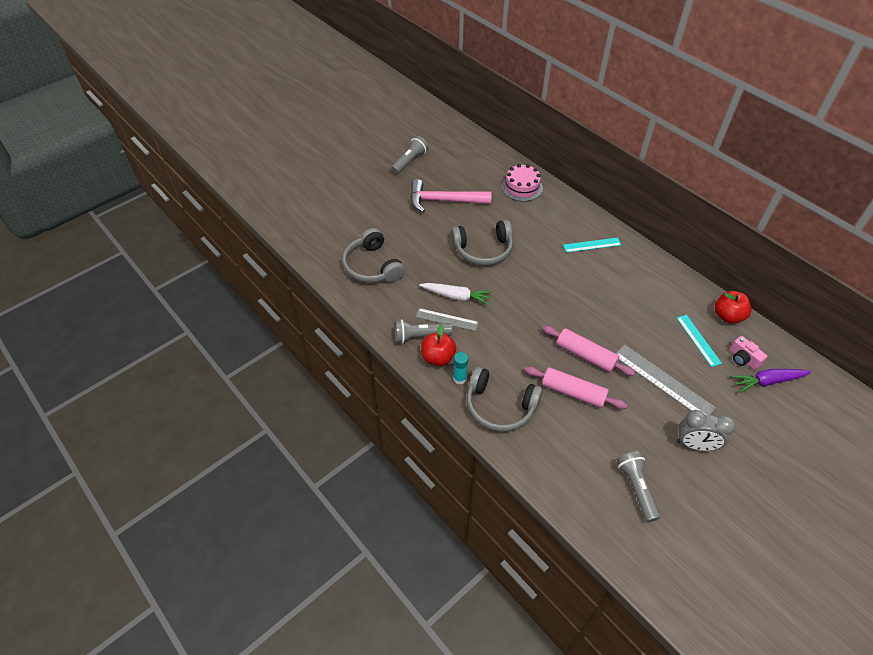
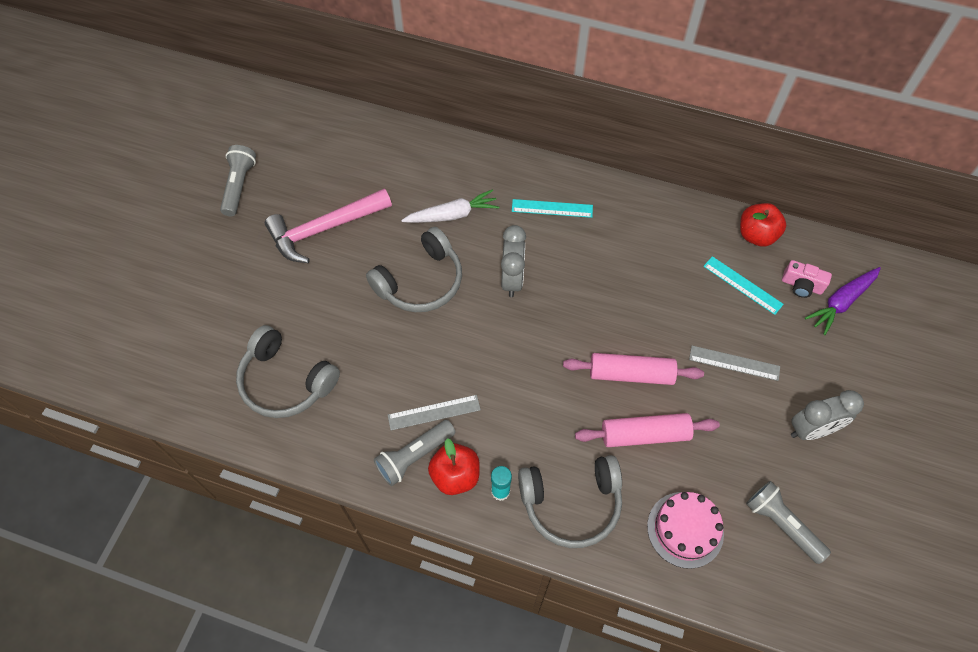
camera: 30 degrees left, 10 degrees up
(457, 296) = (427, 371): white carrot -> white carrot (453, 215)
(522, 187) = (416, 160): pink cake -> pink cake (685, 529)
(541, 272) = (512, 279): none -> grey clock
(592, 245) = (552, 208): turquoise ruler -> turquoise ruler turned 45 degrees clockwise
(662, 381) = (734, 363): grey ruler -> grey ruler, size x0.63

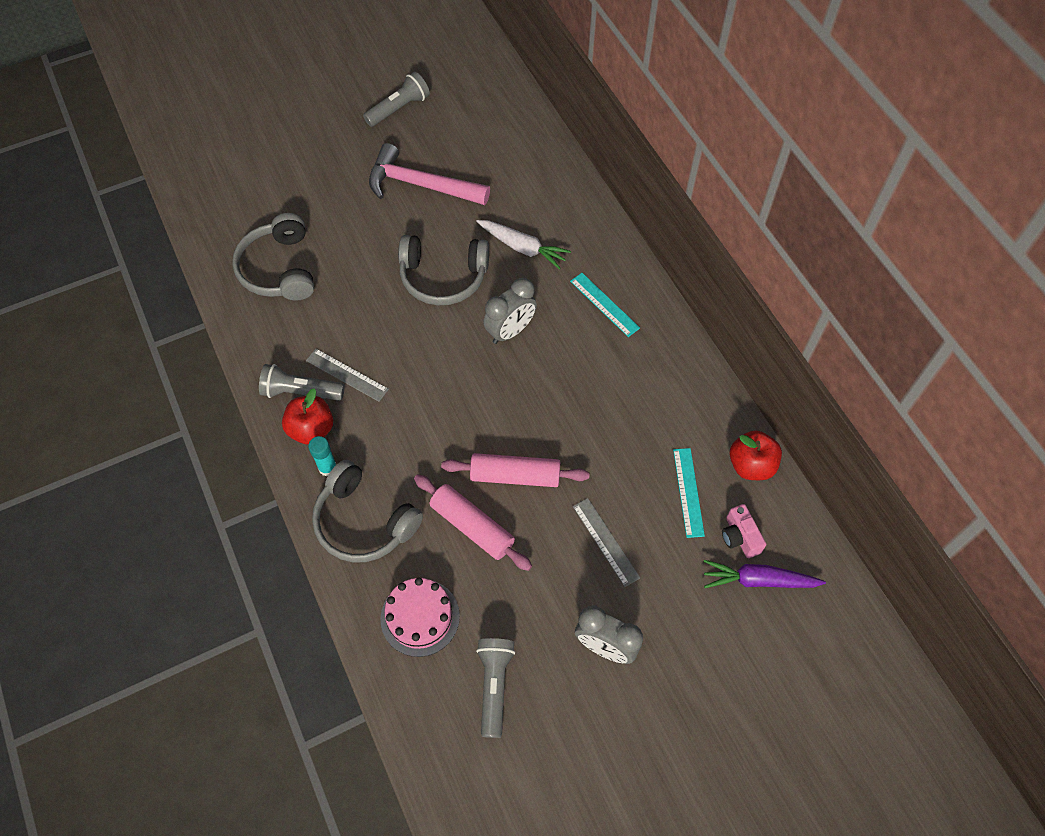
camera: 45 degrees right, 0 degrees up
(631, 374) = (515, 475): pink rolling pin -> pink rolling pin turned 45 degrees counterclockwise

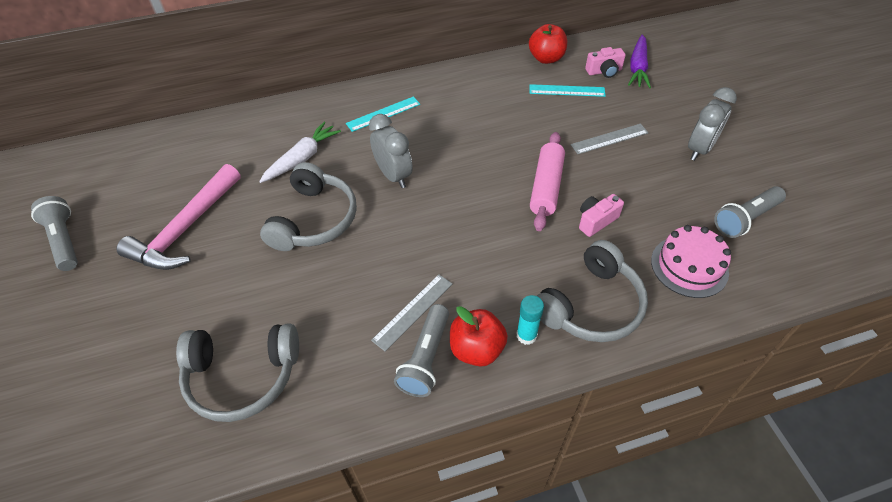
camera: 80 degrees left, 10 degrees down
(472, 526) = (596, 221): pink rolling pin -> pink camera
(494, 686) = (745, 219): grey flashlight -> grey flashlight turned 45 degrees counterclockwise

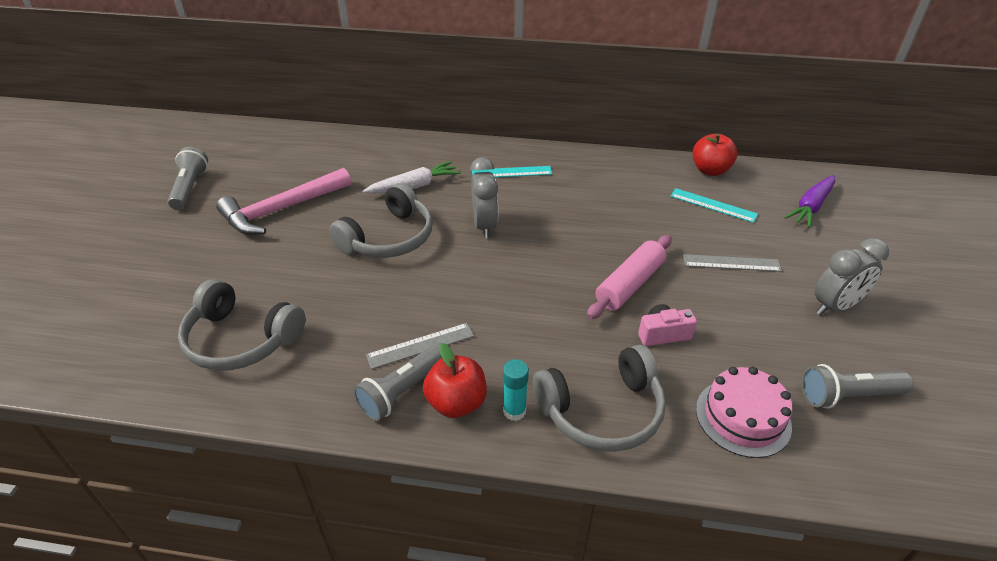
camera: 25 degrees right, 10 degrees down
(604, 71) = (768, 199): pink camera -> none

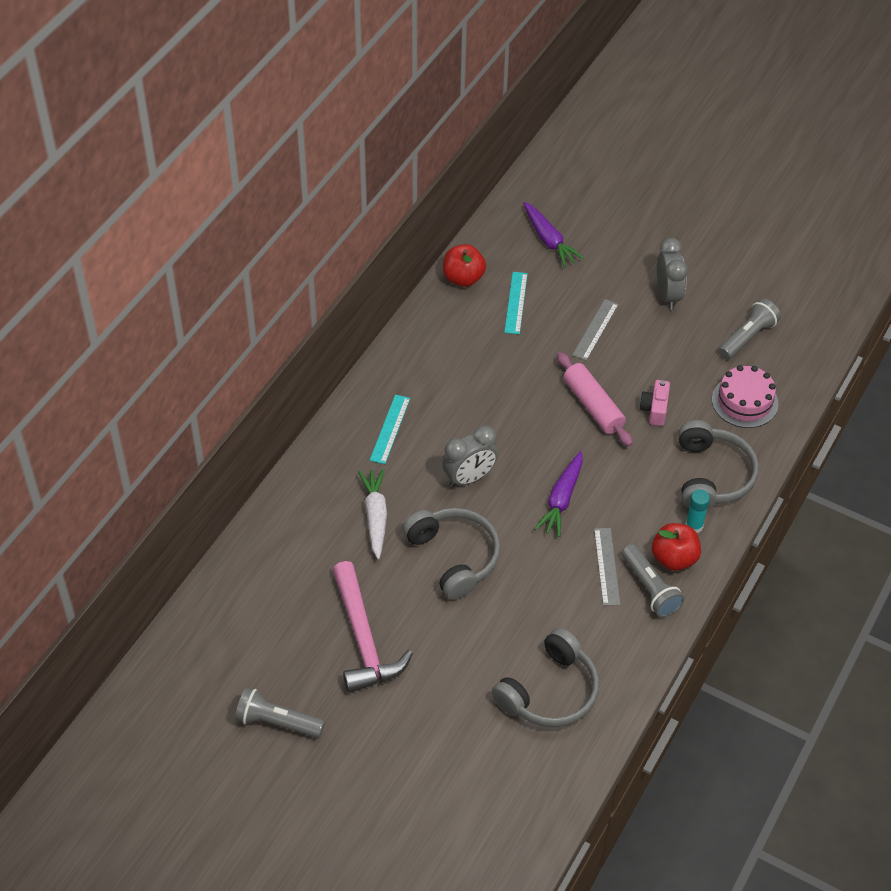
camera: 70 degrees left, 10 degrees up
(485, 226) = (469, 478): grey clock -> grey clock turned 135 degrees clockwise
(492, 290) = (561, 500): none -> purple carrot
(713, 205) = (516, 303): turquoise ruler -> turquoise ruler turned 45 degrees counterclockwise
(847, 395) = (747, 337): grey flashlight -> grey flashlight turned 150 degrees counterclockwise

